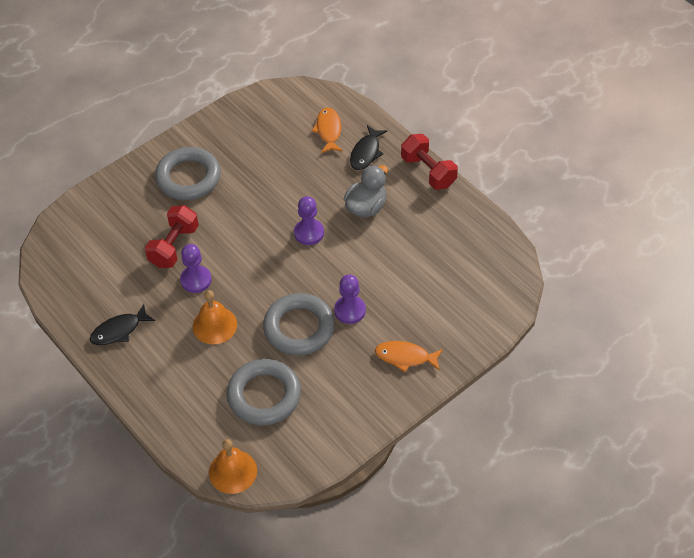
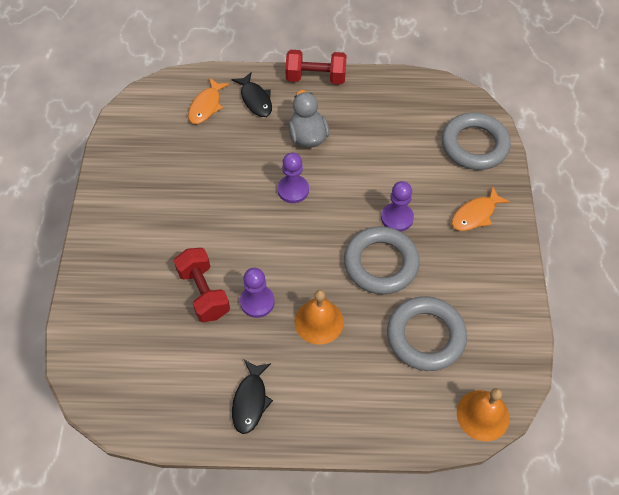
camera: 50 degrees left, 5 degrees up
(188, 178) = (143, 230): grey ring -> grey ring (474, 145)
(328, 130) = (206, 106): orange fish -> orange fish turned 105 degrees counterclockwise

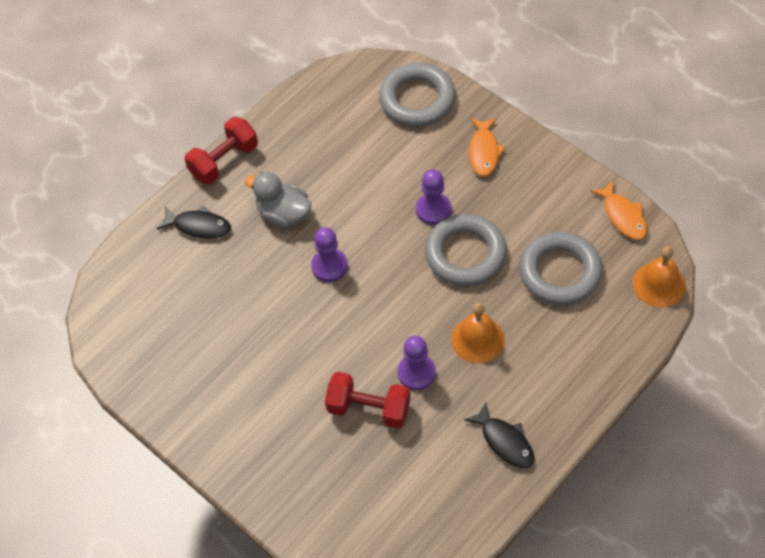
camera: 45 degrees left, 0 degrees up
(206, 106) = (164, 271): orange fish -> orange fish (623, 216)

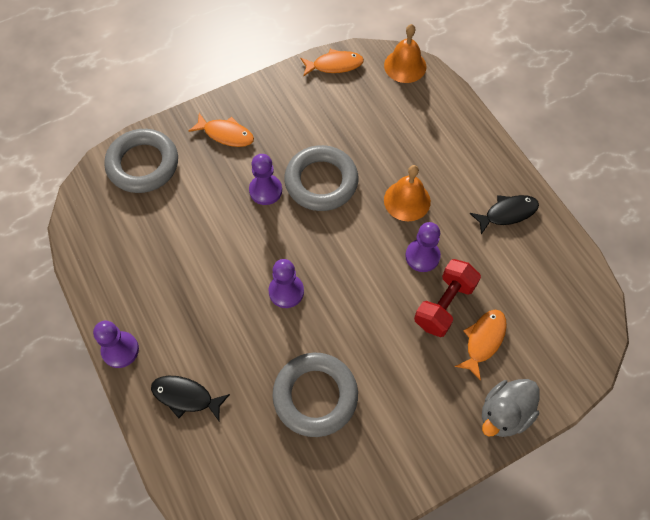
camera: 75 degrees left, 5 degrees up
(199, 226) = (186, 397): black fish -> black fish turned 105 degrees counterclockwise
(224, 161) = (120, 350): red dumbbell -> purple pawn
(284, 214) = (211, 313): grey duck -> grey duck (504, 414)
(342, 455) = (483, 340): none -> orange fish
(560, 272) = (367, 123): grey ring -> grey ring (315, 396)

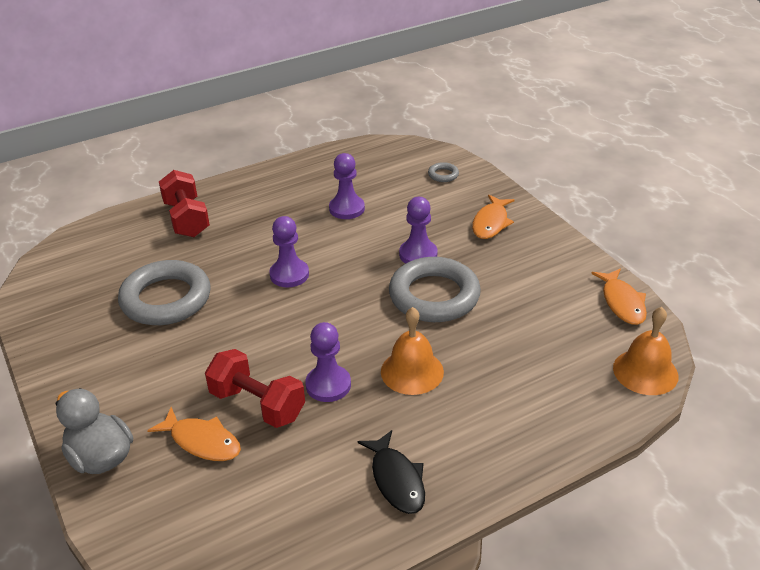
camera: 90 degrees right, 25 degrees down
(120, 350) = (240, 181): purple pawn -> purple pawn (347, 209)
(143, 164) = (443, 175): grey ring -> grey ring, size x0.41
(186, 397) = (186, 219): black fish -> red dumbbell

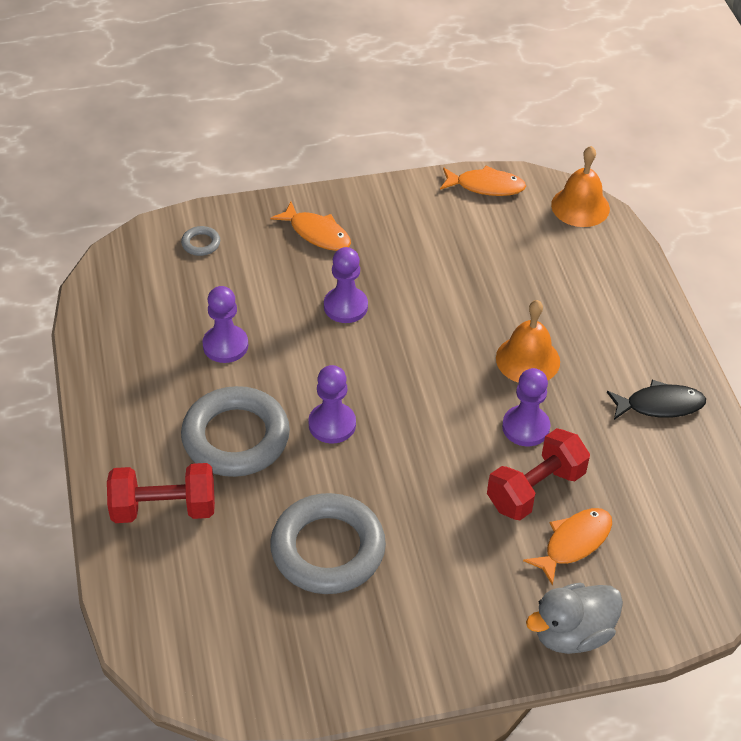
camera: 75 degrees left, 10 degrees up
(434, 296) = (421, 313): grey ring -> grey ring (236, 437)

